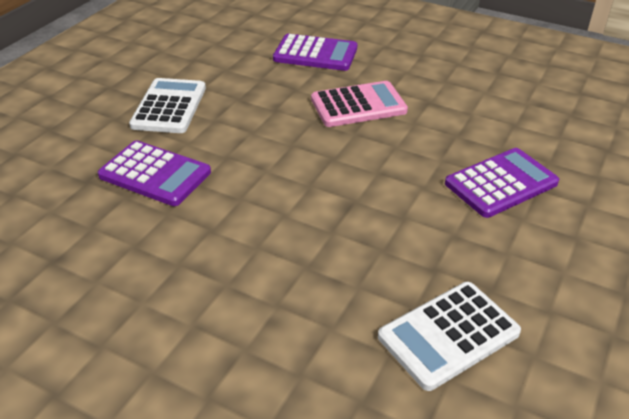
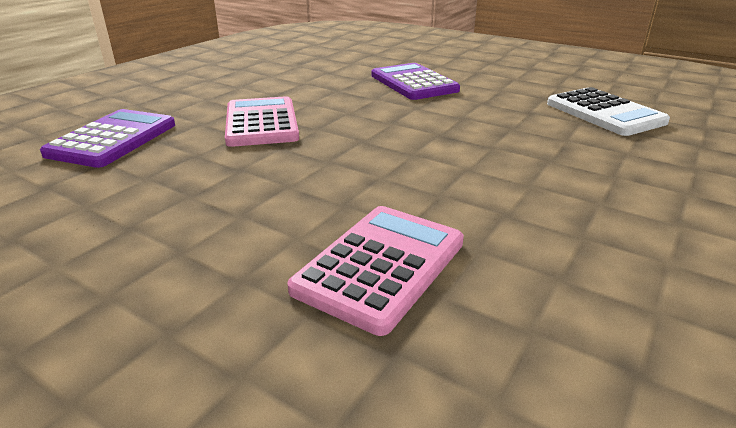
camera: 85 degrees left, 10 degrees down
(155, 174) = (380, 266): purple calculator -> pink calculator
(169, 107) = (170, 260): white calculator -> none

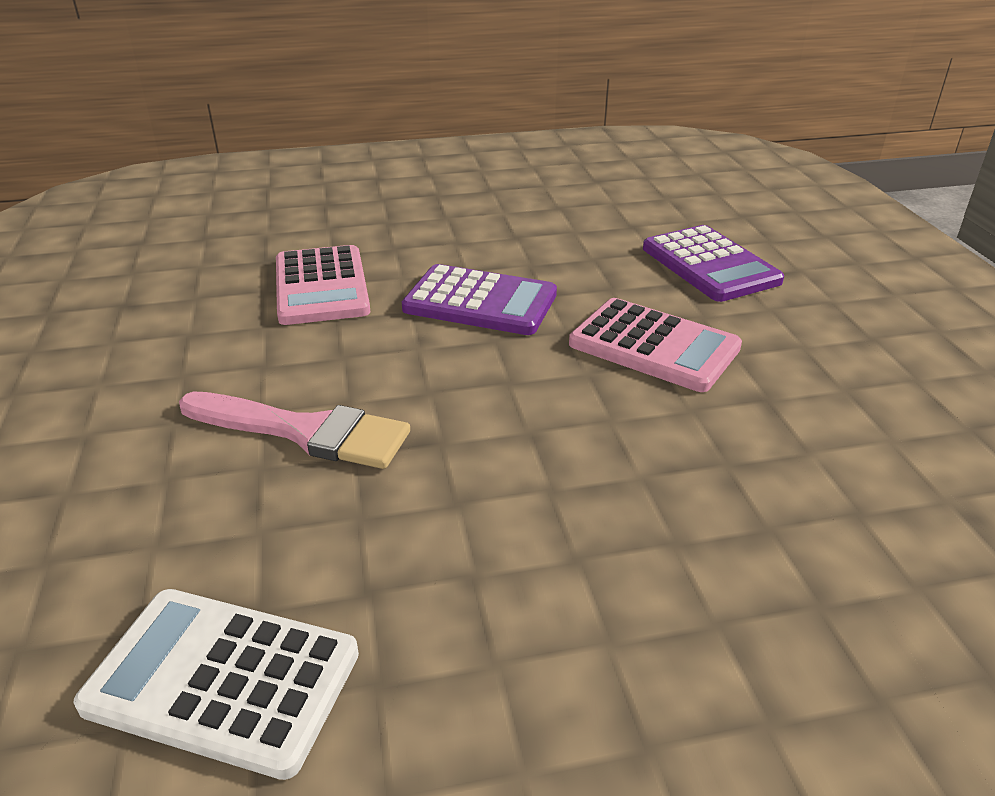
camera: 135 degrees right, 5 degrees up
(413, 83) = (670, 570): purple calculator -> purple calculator (480, 302)
(511, 164) = (305, 431): none -> pink brush

